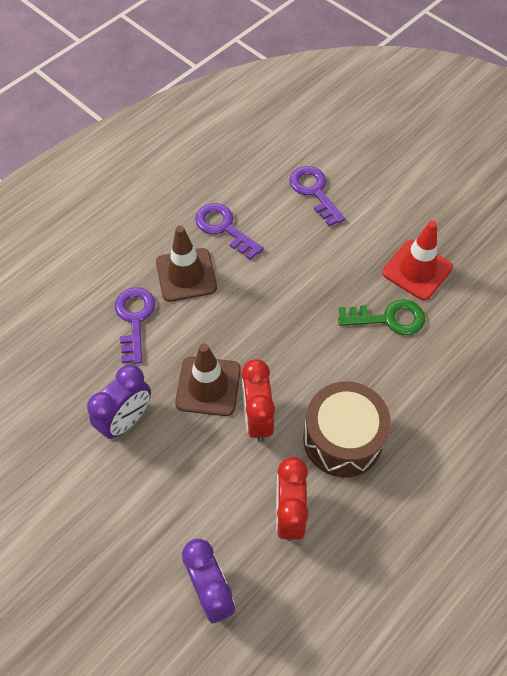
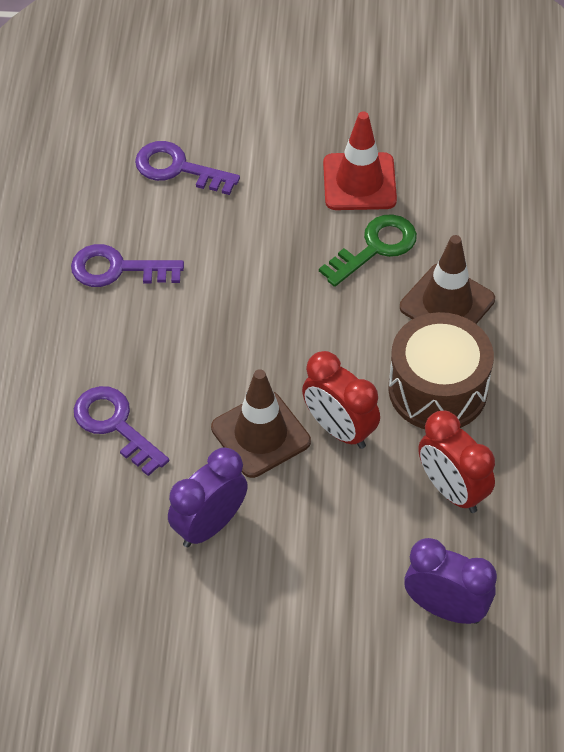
camera: 40 degrees left, 5 degrees down
(126, 420) = (209, 525): purple clock -> purple clock turned 135 degrees counterclockwise
(186, 275) = (125, 344): brown traffic cone -> brown traffic cone (447, 303)

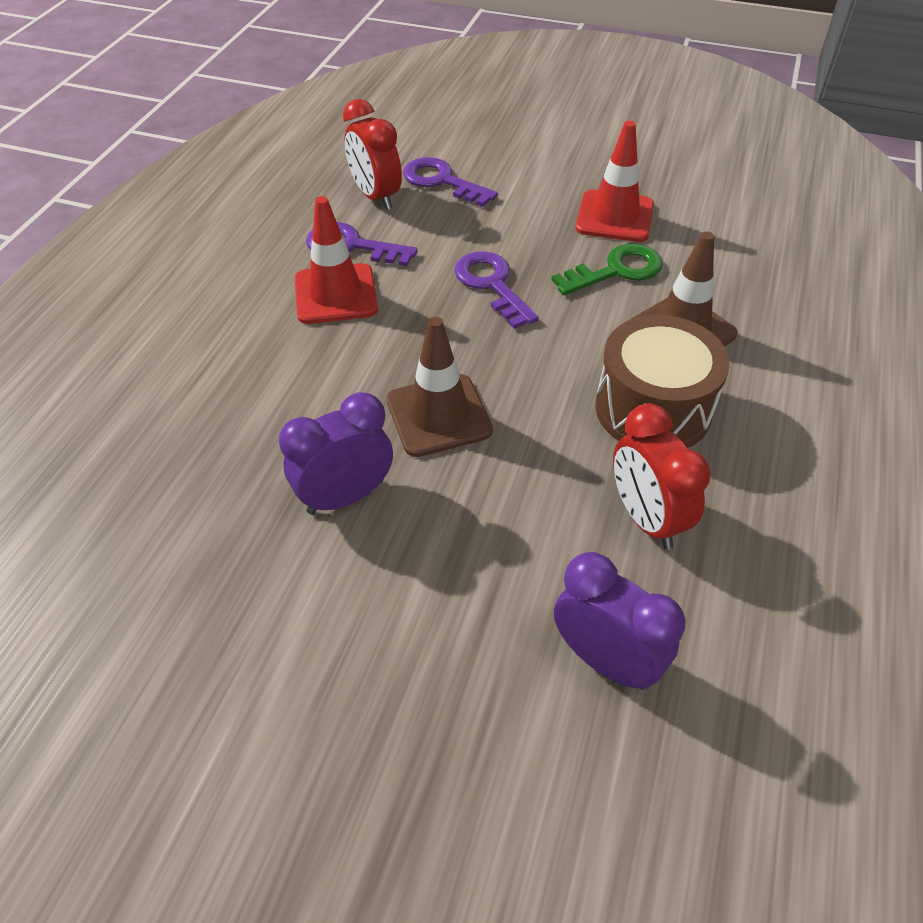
camera: 15 degrees right, 5 degrees down
(115, 425) = (287, 377): purple key -> purple key (492, 285)
(124, 328) = (336, 294): none -> red traffic cone
(339, 429) = (529, 427): red clock -> red clock (376, 196)

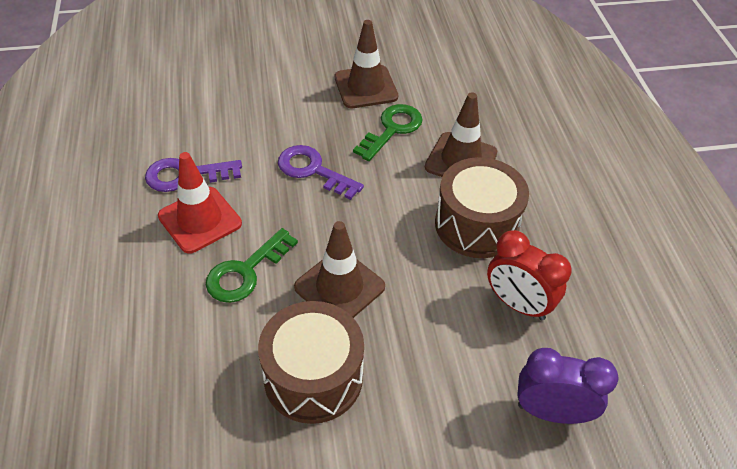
camera: 30 degrees left, 0 degrees up
(345, 496) = (313, 377): purple clock -> brown drum
(347, 362) = (246, 271): none -> green key
(376, 196) = (178, 126): red clock -> none
(442, 181) = (222, 97): purple key -> none
(614, 217) = (366, 87): red traffic cone -> brown traffic cone

